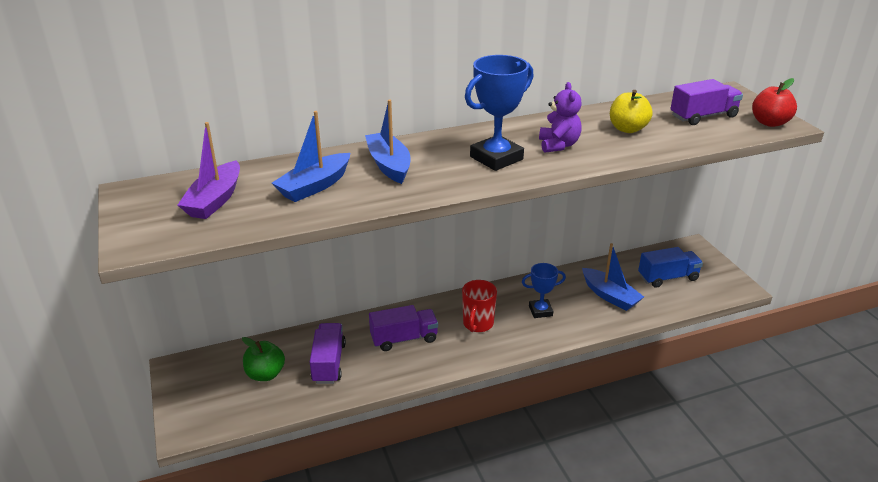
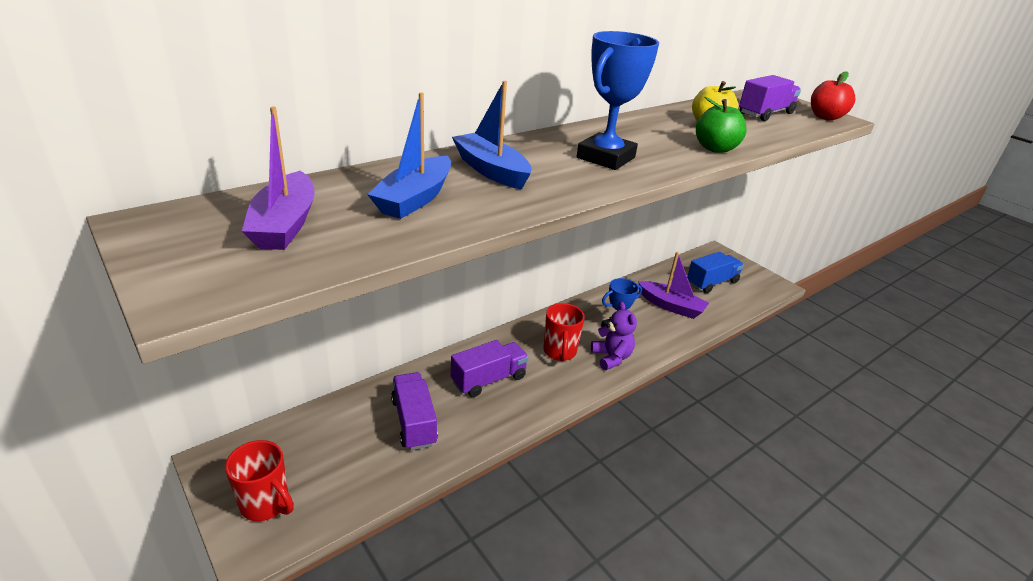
camera: 20 degrees left, 0 degrees up
(201, 403) = (266, 504): none -> red mug
(265, 374) = (340, 449): green apple -> green apple (715, 148)
(558, 145) = (658, 143): purple teddy bear -> purple teddy bear (611, 357)
(610, 296) = (671, 306): blue boat -> purple boat

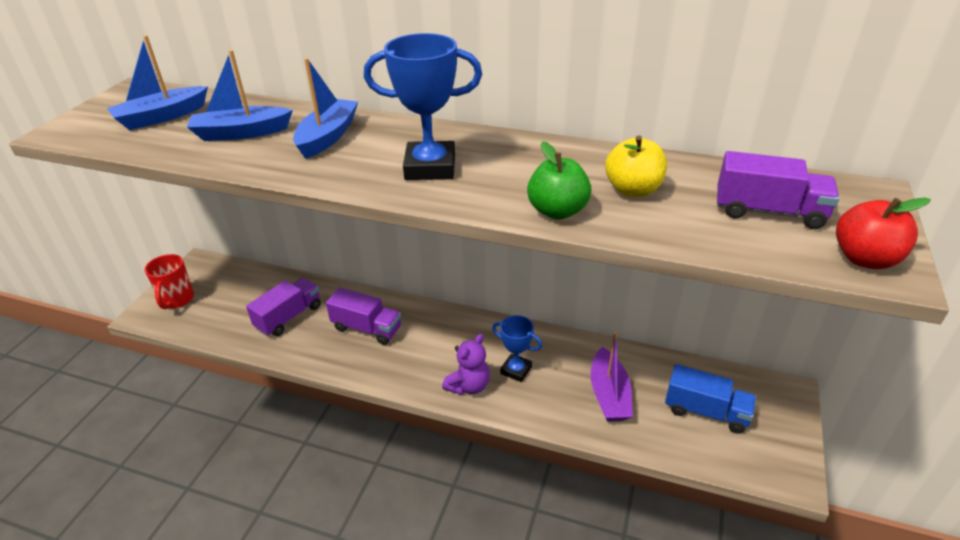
camera: 60 degrees right, 5 degrees up
(285, 224) = (162, 117): purple boat -> blue boat
(559, 352) = (442, 350): red mug -> none

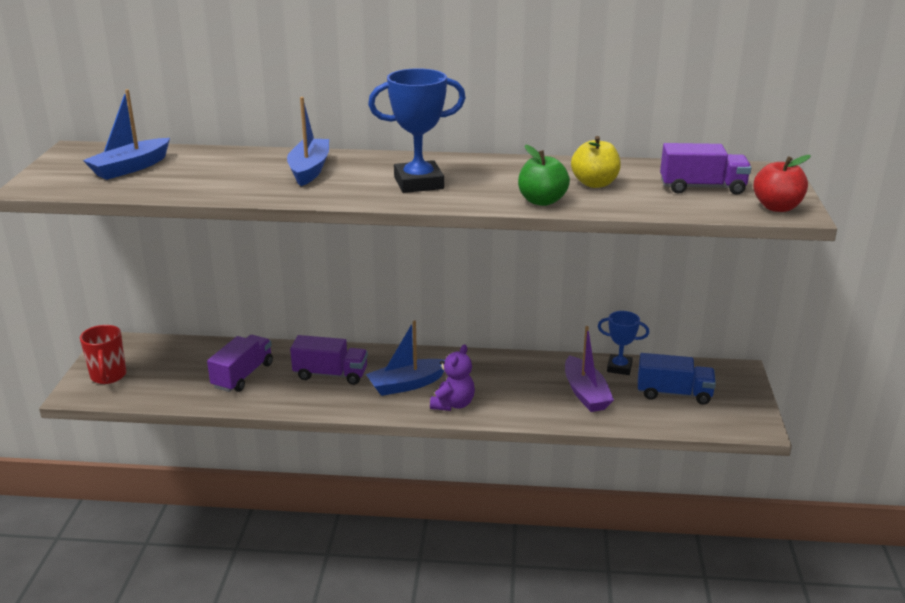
camera: 15 degrees left, 10 degrees down
(241, 133) = (223, 173): blue boat -> blue boat (407, 384)
(516, 370) = (493, 387): blue trophy -> blue trophy (619, 368)

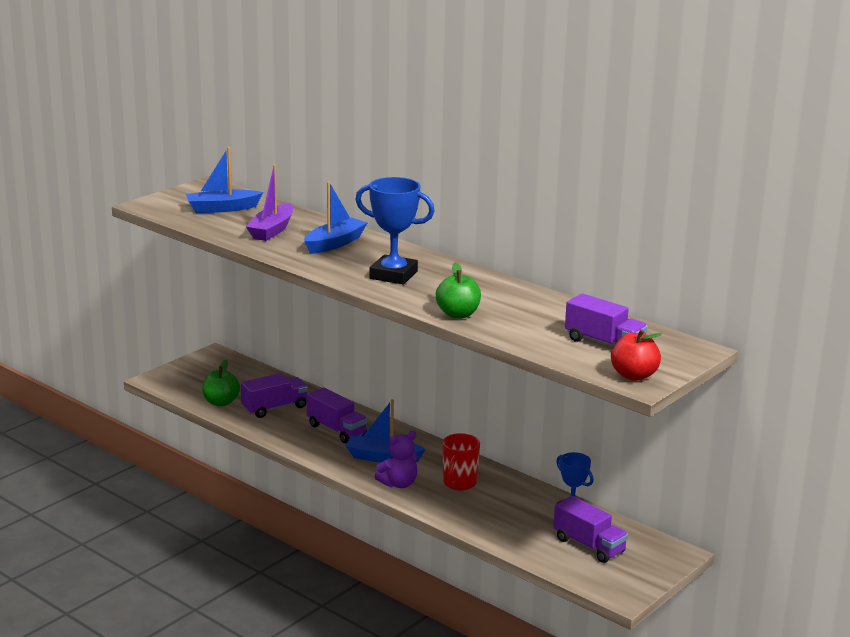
camera: 35 degrees right, 5 degrees down
(108, 376) = (186, 376): red mug -> red mug (459, 484)
(179, 391) = (221, 402): none -> green apple
(585, 393) = (514, 516): purple boat -> purple boat (272, 230)
(594, 183) = (524, 314): yellow apple -> none
(674, 393) = (589, 545): blue truck -> purple truck

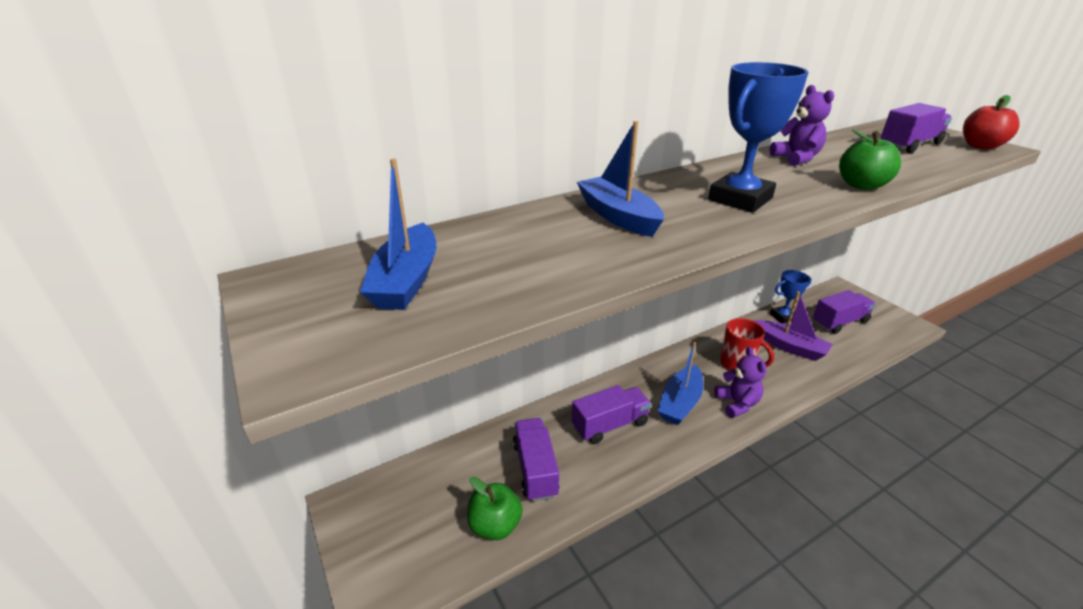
camera: 70 degrees left, 10 degrees up
(272, 230) = (541, 251): purple boat -> purple boat (790, 346)
(510, 295) = (796, 158): none -> purple teddy bear

